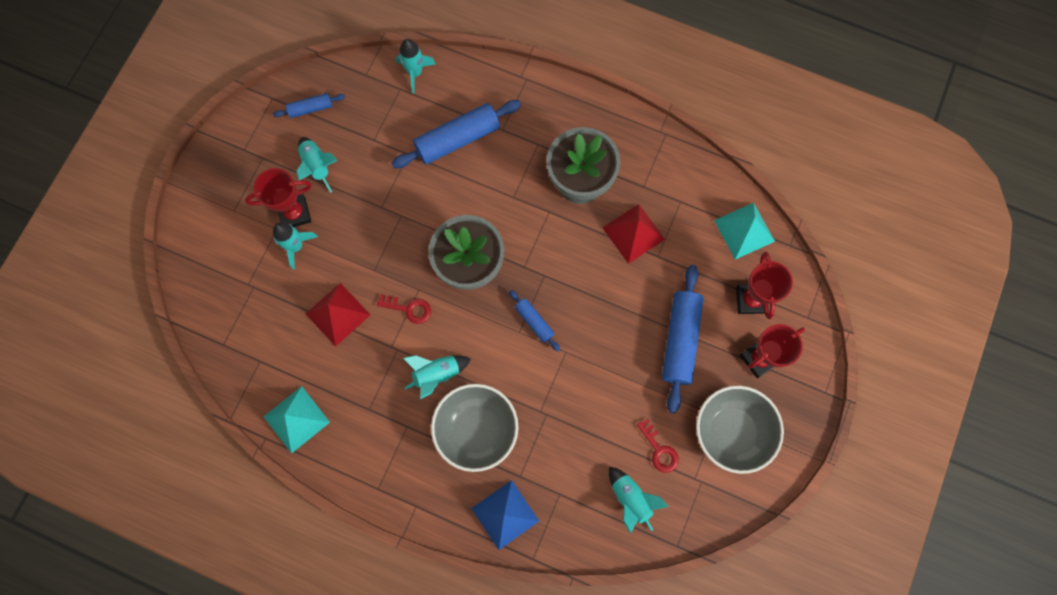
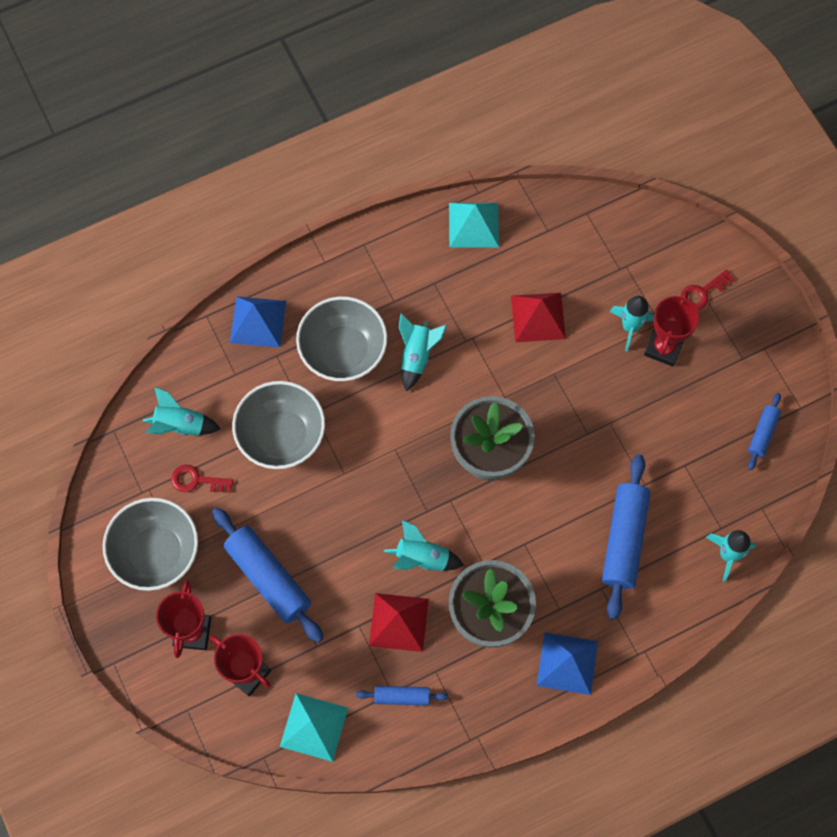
camera: 130 degrees right, 5 degrees down
(317, 166) = (696, 398): turquoise rocket -> turquoise rocket (422, 558)
(409, 309) = (493, 376): red key -> red key (702, 293)
(534, 322) = (393, 468): blue rolling pin -> blue rolling pin (402, 696)
(568, 114) = (567, 663): none -> blue pyramid
(576, 419) = (281, 436): none -> grey bowl

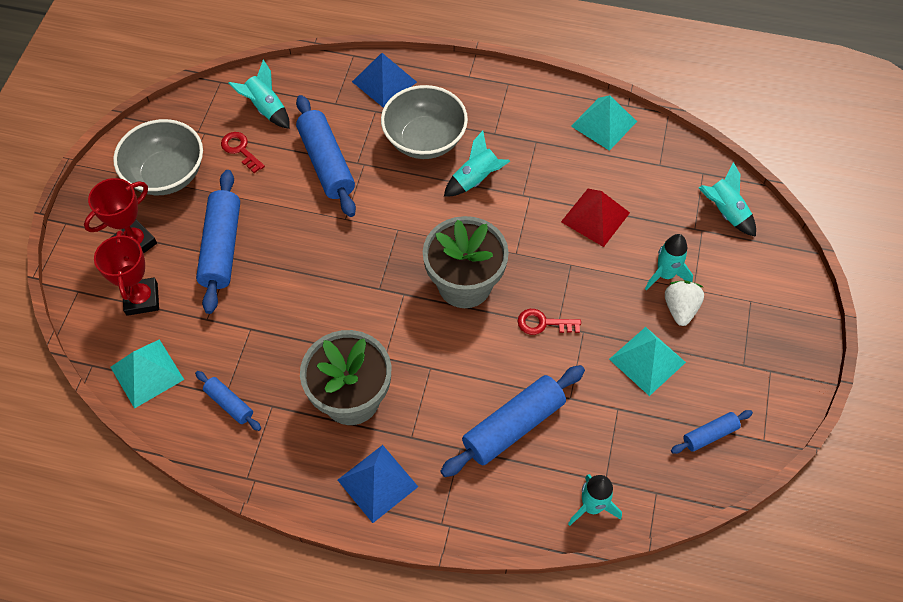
camera: 40 degrees right, 10 degrees down
(281, 436) = (326, 163): grey bowl -> blue rolling pin
(398, 622) = (280, 349): red pyramid -> none
(422, 558) = (343, 318): turquoise rocket -> turquoise rocket (725, 212)
(663, 347) = (680, 309): red trophy -> white strawberry
(674, 410) = (647, 360): none -> turquoise pyramid
(702, 293) = (751, 292): red key -> red key (543, 323)

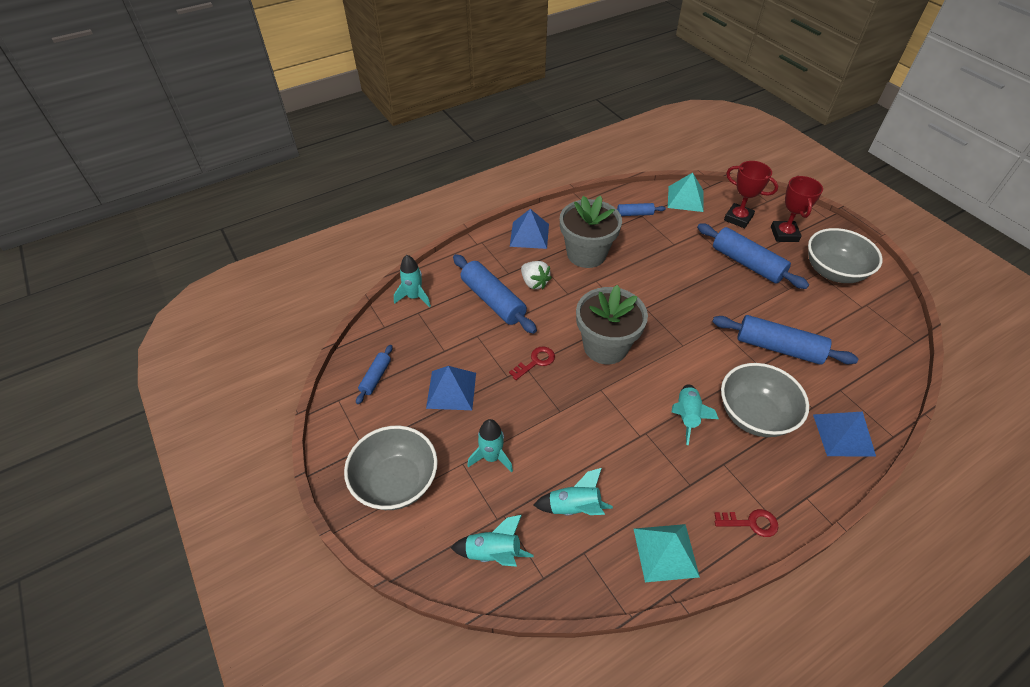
camera: 135 degrees right, 10 degrees down
(240, 150) = (829, 314): red key -> red key (751, 523)
(266, 108) = (864, 349): turquoise rocket -> turquoise rocket (574, 507)
(513, 426) = (493, 300): blue rolling pin -> blue rolling pin turned 45 degrees counterclockwise
(595, 217) = (581, 459): red pyramid -> none
(647, 360) = (451, 390): turquoise pyramid -> blue pyramid
(680, 309) = (459, 441): white strawberry -> white strawberry (534, 283)
(761, 318) = (396, 482): none -> grey bowl

